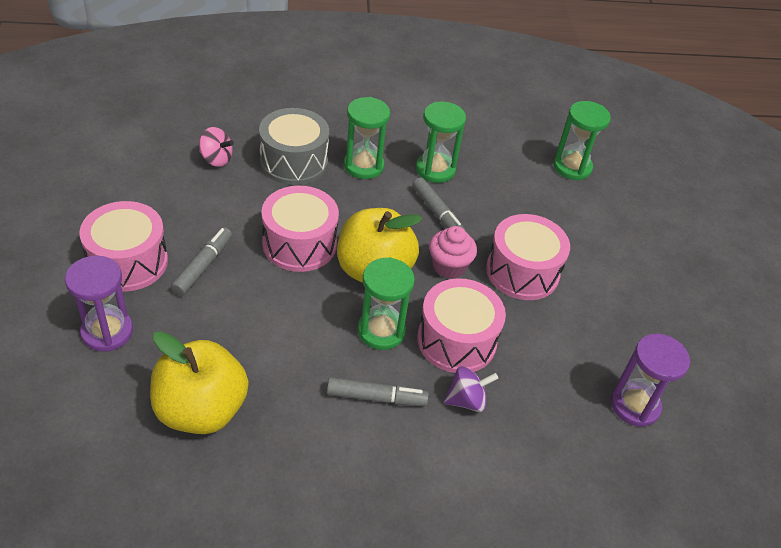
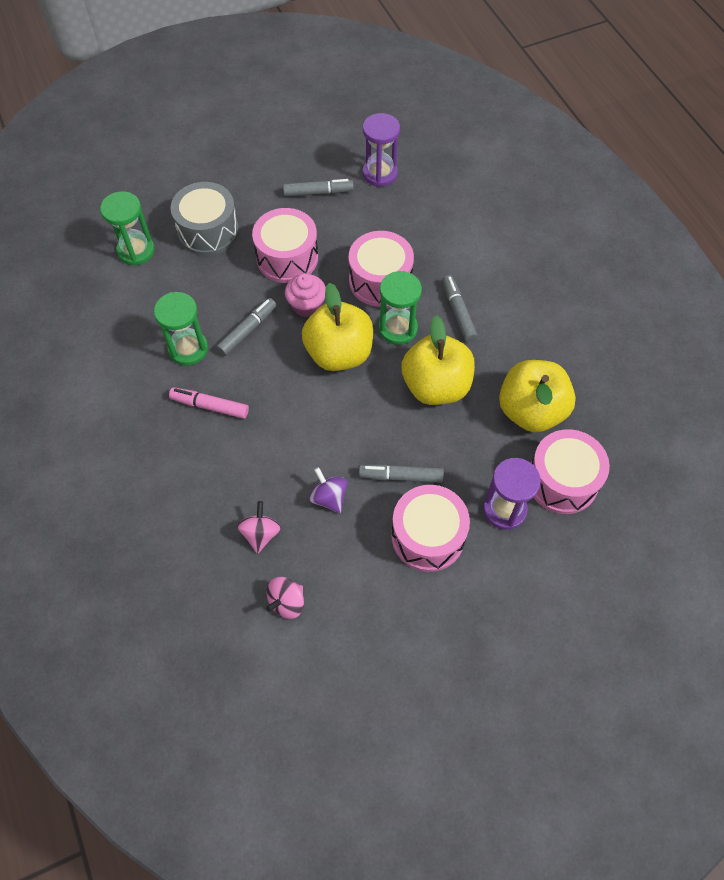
camera: 105 degrees left, 15 degrees up
(144, 155) = (287, 602): none -> pink spinning top
(287, 335) = (436, 386): none -> yellow apple
(294, 162) = (232, 465): grey drum -> grey drum (208, 231)
(299, 244) = (337, 417): pink drum -> pink drum (562, 481)
(363, 166) = (210, 406): green hourglass -> pink marker
(466, 400) = (429, 261): purple spinning top -> purple spinning top (329, 497)
(616, 331) = (318, 192): none -> grey marker

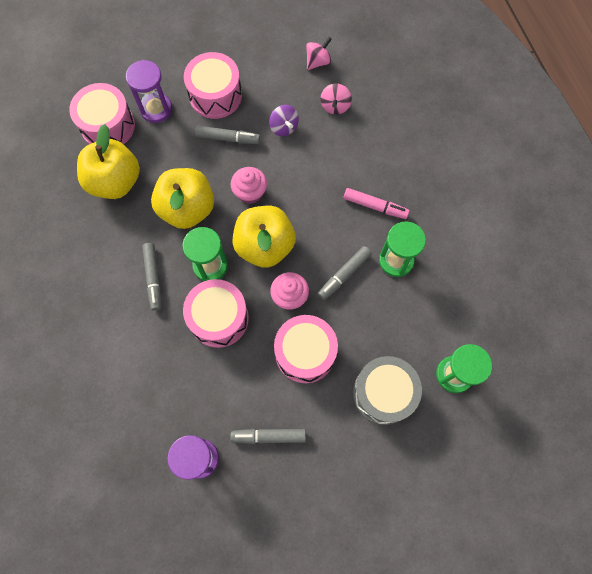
camera: 175 degrees left, 10 degrees up
(363, 410) = (250, 192): none -> pink cupcake

